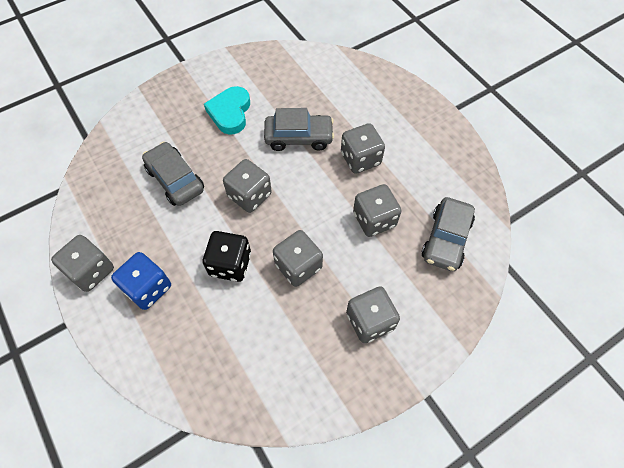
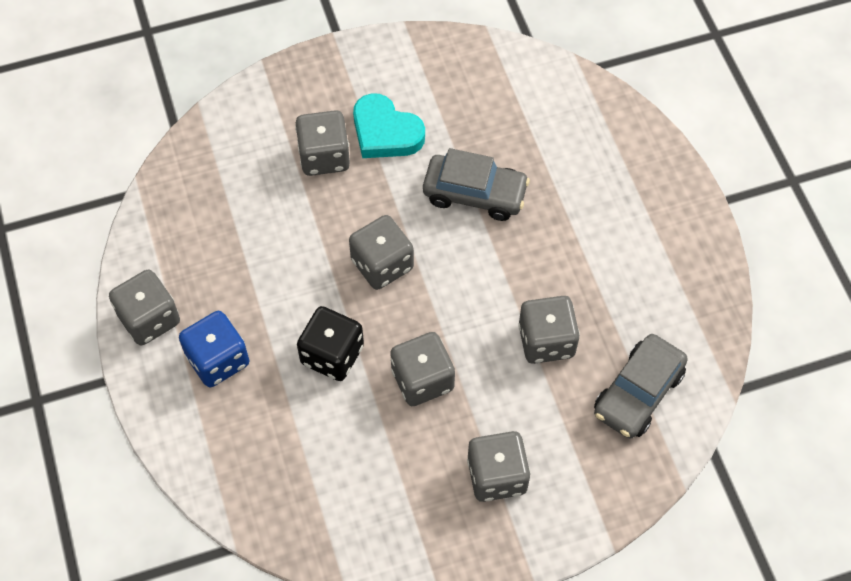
camera: 15 degrees right, 0 degrees up
(175, 180) = (285, 217): grey car -> none
(230, 113) = (385, 132): turquoise heart -> turquoise heart turned 75 degrees counterclockwise
(360, 159) = (554, 247): grey dice -> grey dice (324, 156)

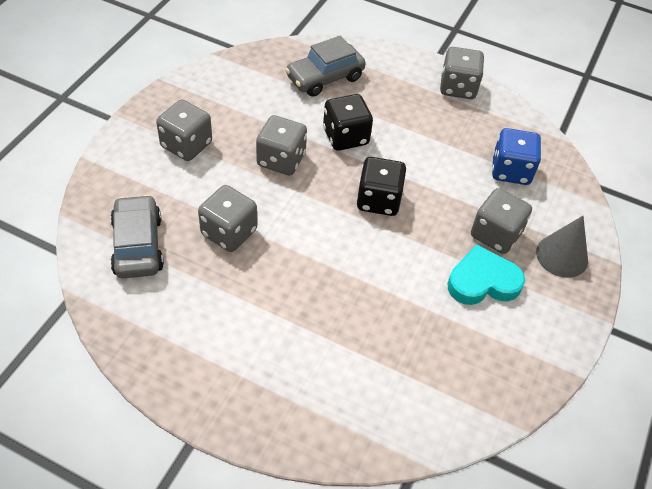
camera: 130 degrees right, 10 degrees down
(218, 360) = (399, 94): blue dice -> blue dice (511, 170)
(297, 100) = (562, 256): none -> grey cone
(382, 264) = (378, 200): grey dice -> black dice
(475, 193) = (376, 288): grey car -> grey car (325, 78)

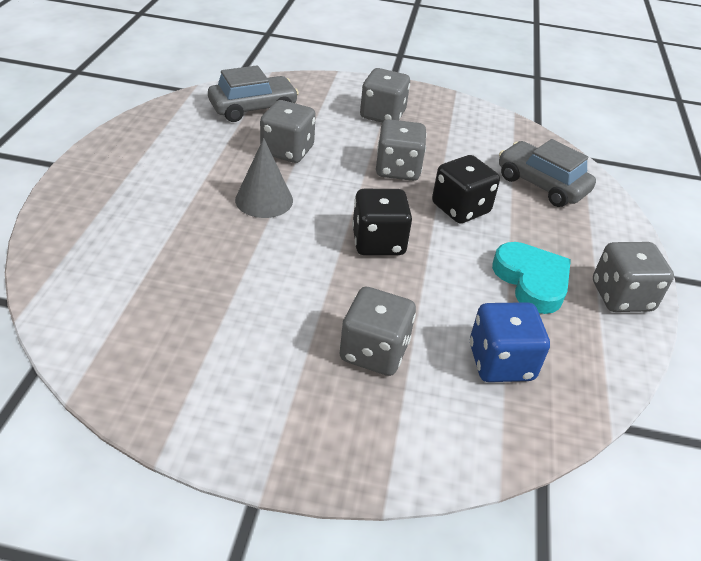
camera: 75 degrees right, 10 degrees down
(483, 281) = (290, 343): turquoise heart -> turquoise heart (531, 281)
(562, 256) = (367, 430): grey cone -> grey cone (264, 200)

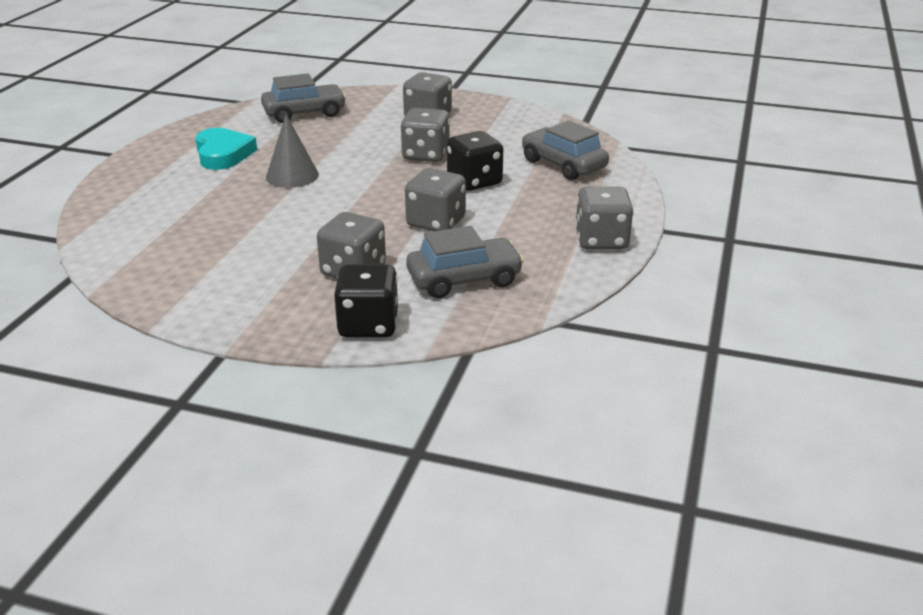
camera: 10 degrees right, 10 degrees down
(287, 151) = (326, 143): grey dice -> grey dice (436, 222)
(378, 242) = (386, 203): black dice -> black dice (368, 325)
(501, 362) = (464, 279): blue dice -> grey car
(531, 281) = (519, 229): turquoise heart -> turquoise heart (223, 154)

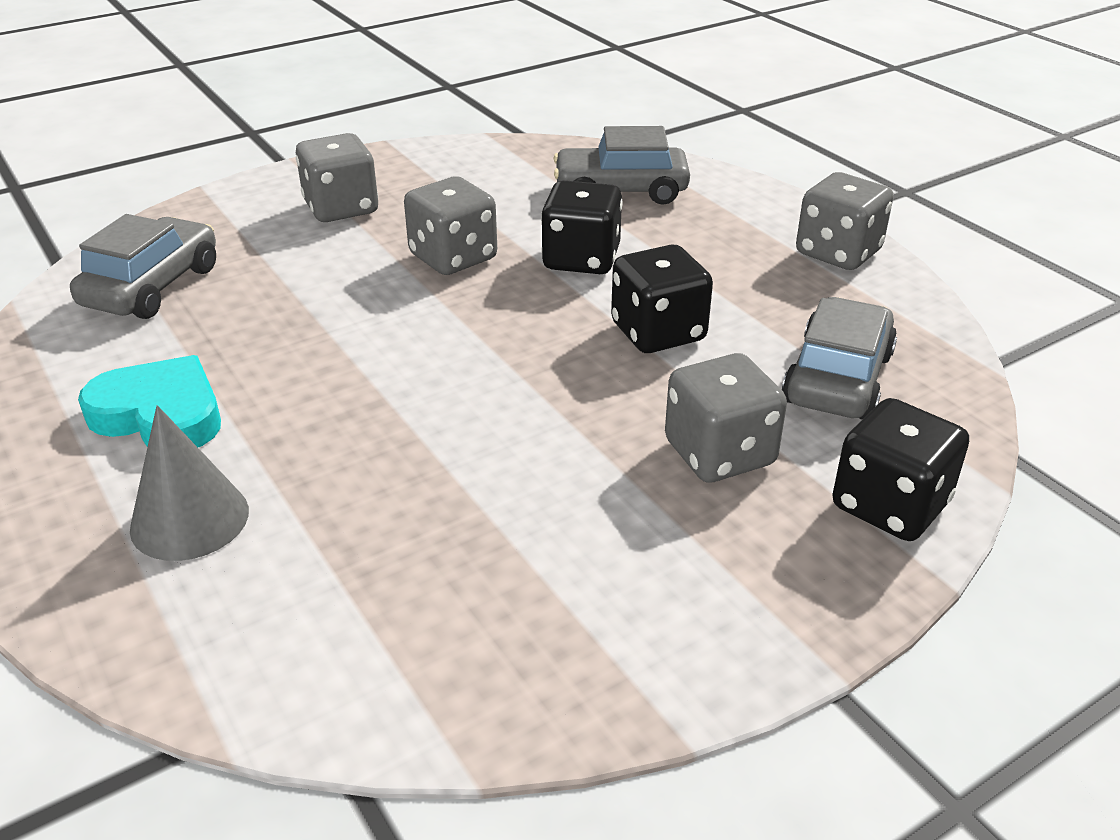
camera: 50 degrees left, 5 degrees up
(292, 176) = (347, 383): grey cone -> grey cone (189, 519)
(436, 222) = (658, 332): grey dice -> black dice

